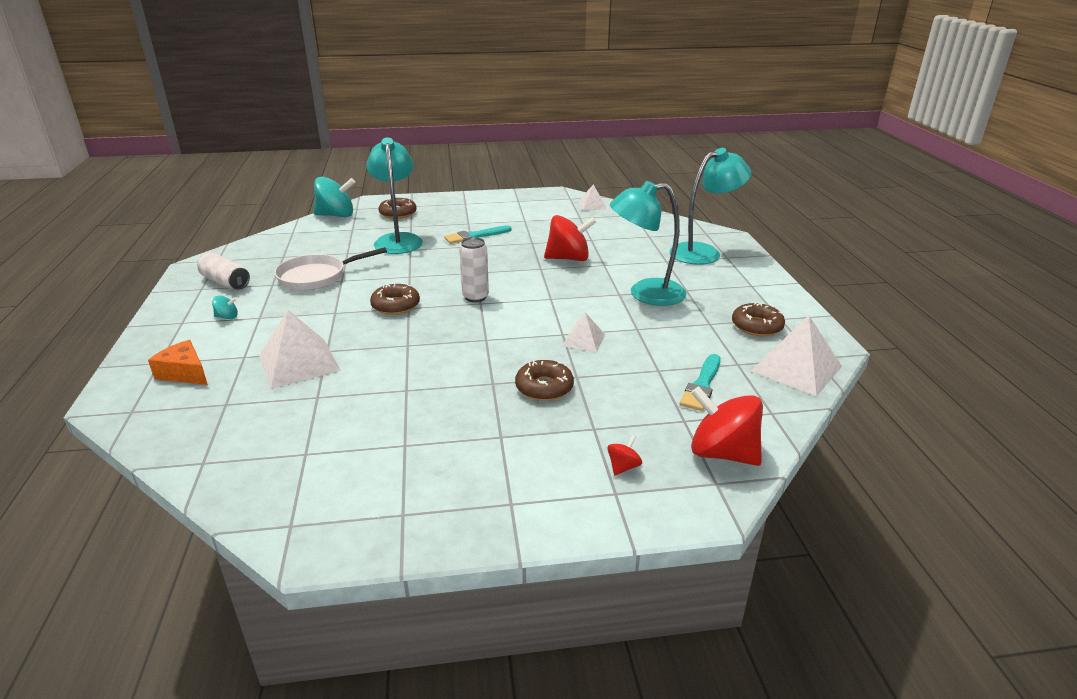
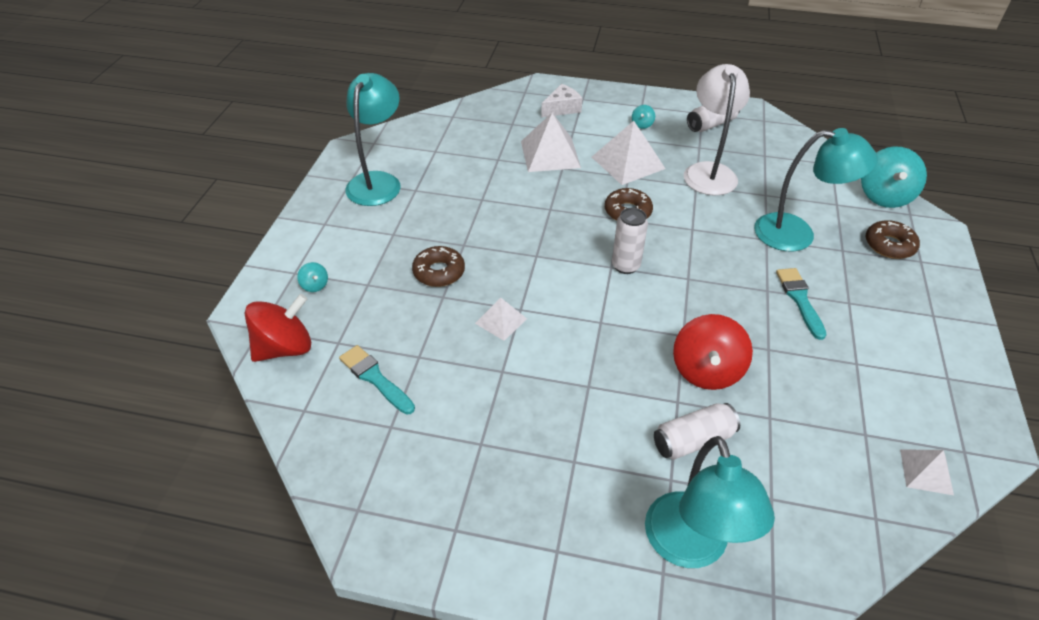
camera: 110 degrees right, 15 degrees up
(185, 373) = (562, 108): orange cheese -> white cheese
(316, 277) = (709, 172): white pan -> white lamp
(623, 467) = (315, 285): red spinning top -> turquoise spinning top
(631, 257) = (693, 440): none -> white can
(645, 294) = (579, 412): turquoise lamp -> turquoise lamp (378, 181)
(757, 326) = (451, 490): brown donut -> none
(796, 368) = (351, 476): white pyramid -> white pyramid (628, 163)

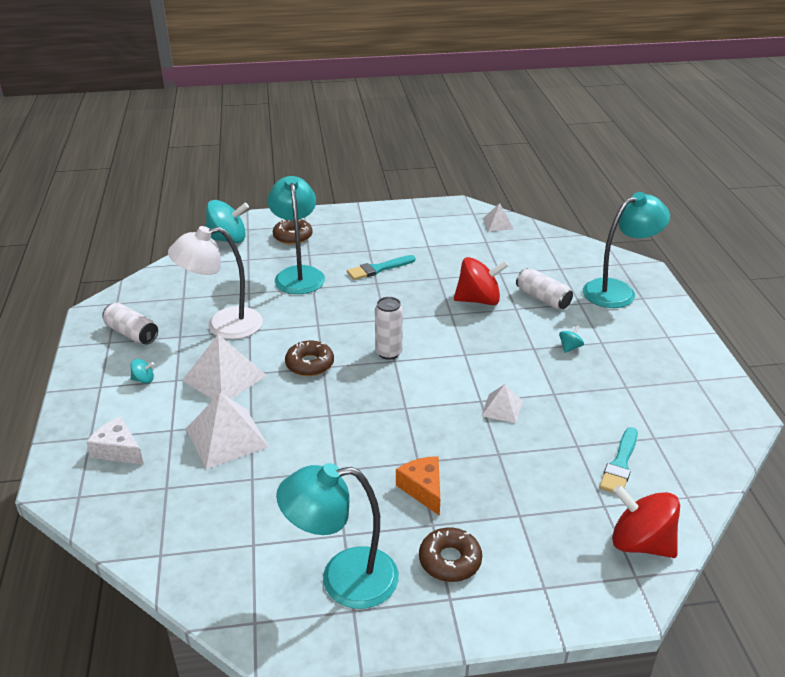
camera: 110 degrees left, 10 degrees down
(315, 285) = (549, 559): turquoise spinning top -> turquoise spinning top (570, 347)
(431, 239) = (423, 489): none -> orange cheese
(439, 272) = (468, 467): brown donut -> brown donut (450, 560)

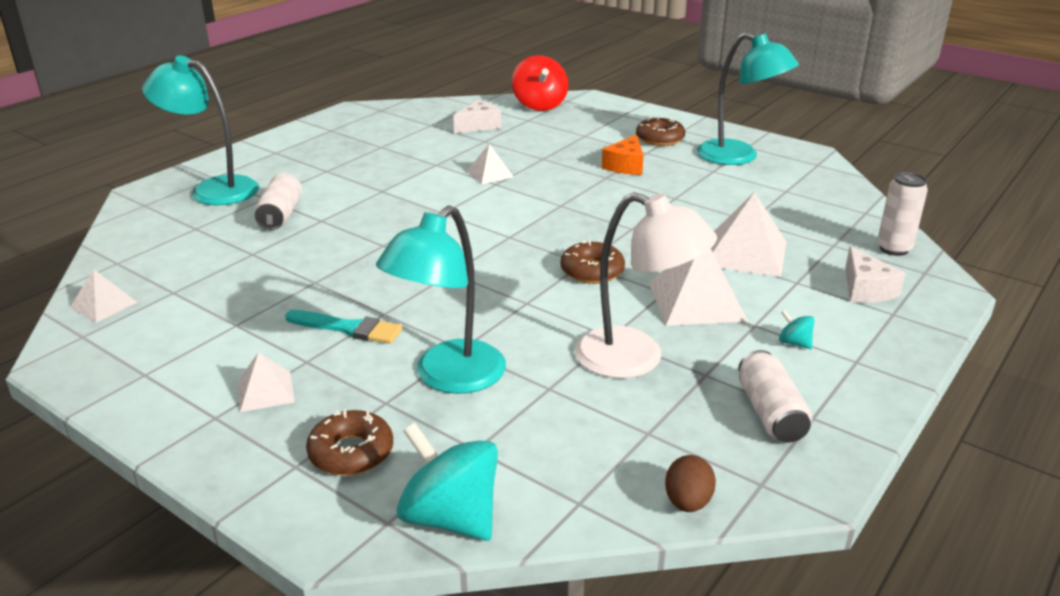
camera: 135 degrees left, 5 degrees down
(143, 283) = (687, 502): none -> brown egg
(361, 235) = (265, 391): none -> white pyramid
(388, 353) = (503, 244): white can -> white can (894, 249)
(478, 300) = (332, 242): red spinning top -> none
(570, 347) = (355, 178): turquoise spinning top -> none
(620, 464) = (479, 126): turquoise brush -> white cheese

